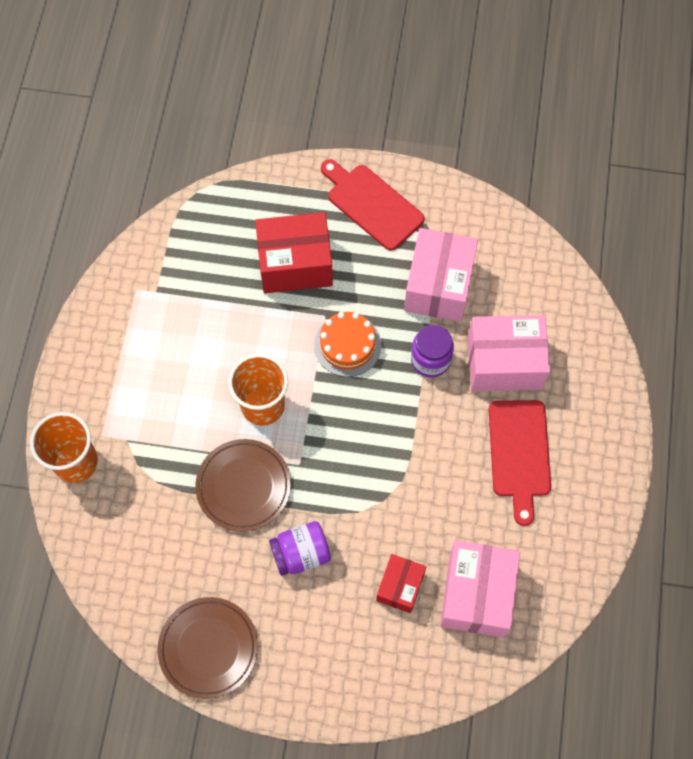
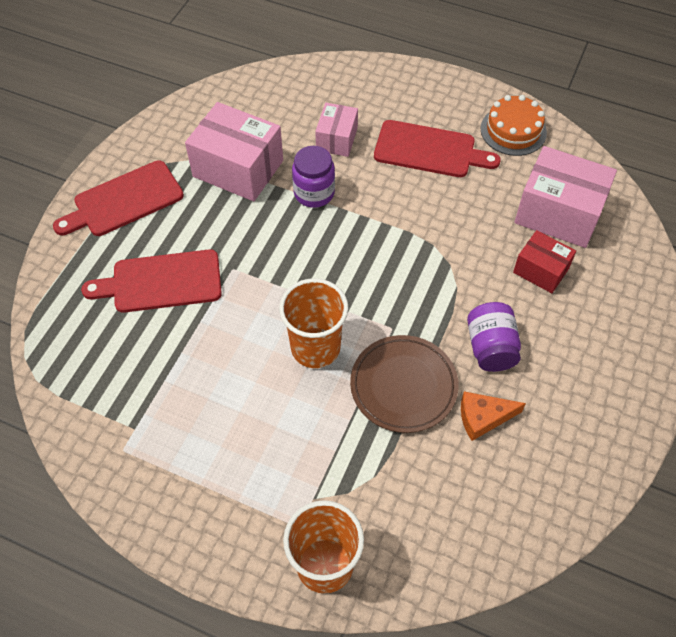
camera: 75 degrees left, 10 degrees down
(208, 648) = (580, 459): brown plate -> none
(229, 559) = (483, 417): none -> orange cheese
(295, 264) = (161, 282): red box -> red cutting board
(347, 345) = (273, 256): orange cake -> orange cake (513, 130)
(504, 363) = (337, 139): pink box -> pink box, size x0.57

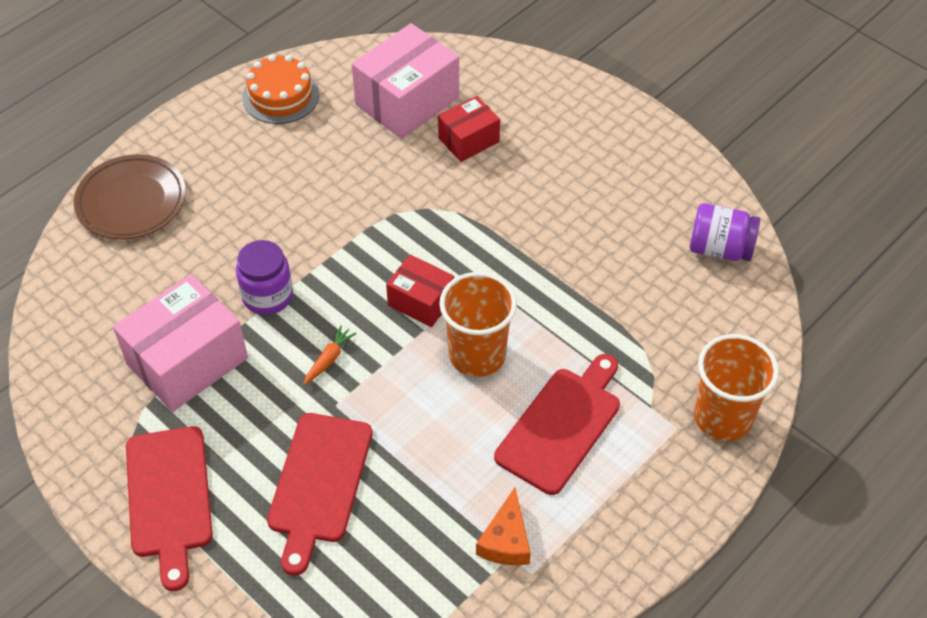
camera: 70 degrees left, 5 degrees down
(272, 250) = (329, 359): none -> orange carrot
(337, 139) = (200, 251): pink box -> none
(352, 291) = (421, 301): none -> red box
(403, 386) = (554, 293): brown plate -> brown plate (131, 201)
(429, 150) = (266, 174): red cutting board -> red cutting board (561, 425)
(483, 417) = (613, 243): orange cheese -> orange cheese (506, 540)
(490, 348) = (539, 210): purple jar -> purple jar (720, 248)

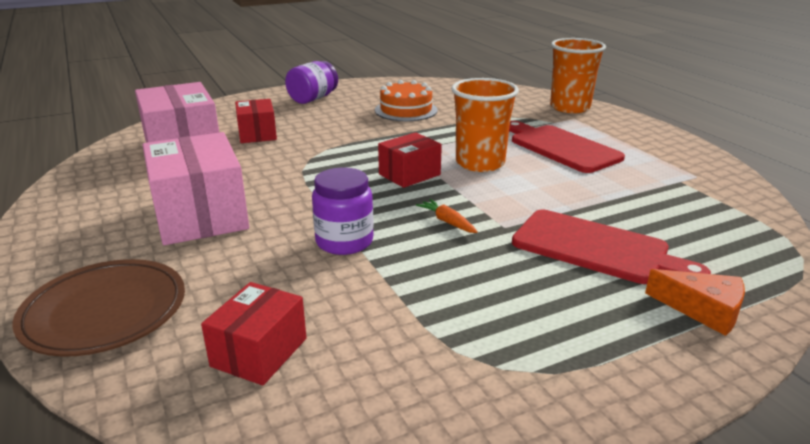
camera: 70 degrees left, 25 degrees down
(112, 302) = (259, 352): none -> red box
(169, 498) = (600, 347): red cutting board -> none
(187, 361) = (398, 305): pink box -> pink box (200, 215)
(281, 96) = (87, 197): orange cake -> orange cake (406, 110)
(506, 540) = (666, 180): orange cheese -> orange cheese (703, 310)
(720, 248) = (435, 88): purple jar -> purple jar (313, 99)

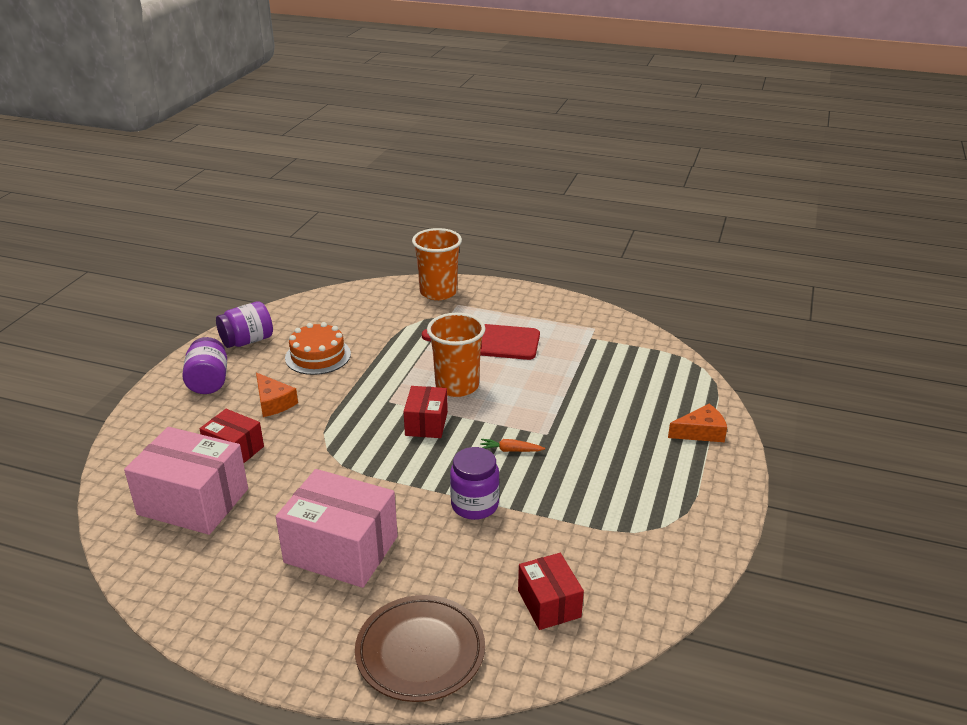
camera: 45 degrees left, 5 degrees up
(328, 122) = (273, 402): none -> orange cheese
(375, 89) = (247, 341): none -> purple jar
(596, 248) = (612, 420): red cutting board -> none

